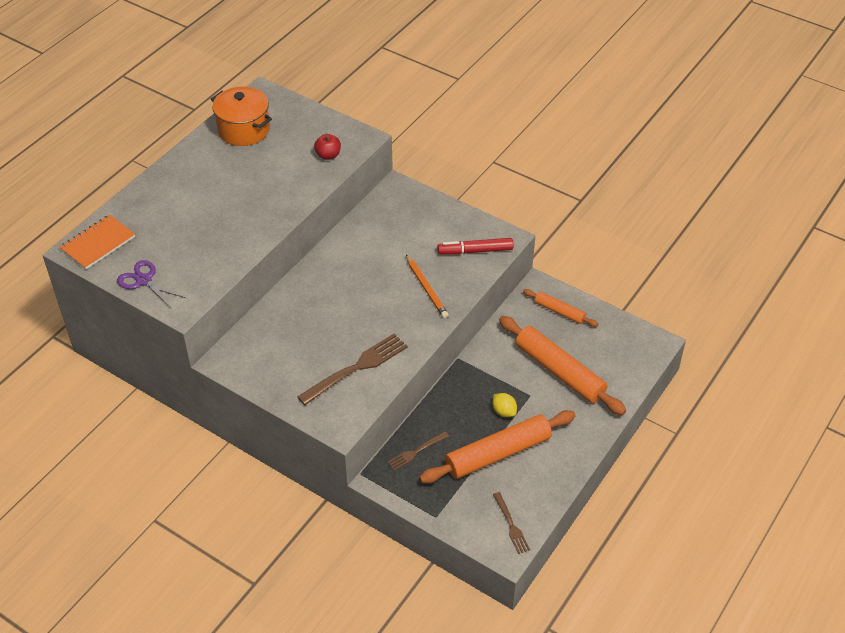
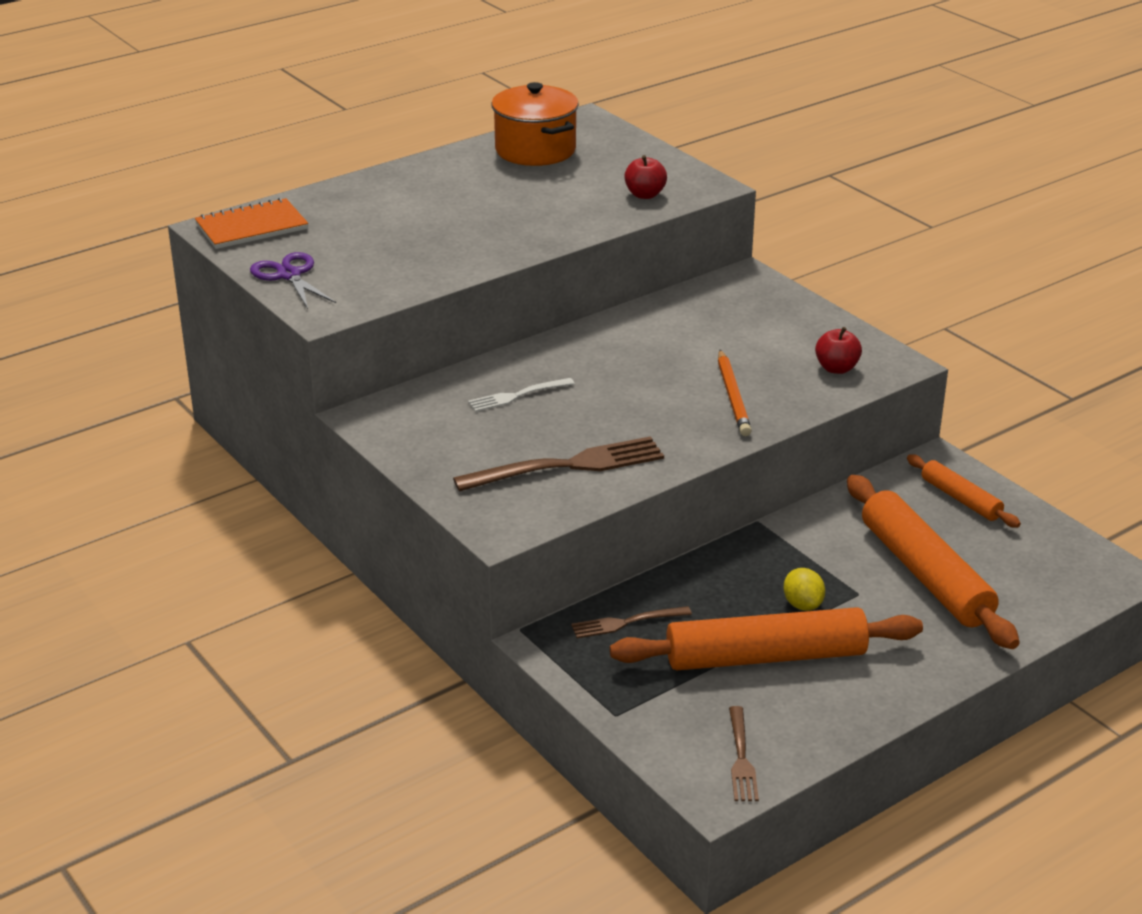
camera: 20 degrees right, 15 degrees down
(304, 320) = (517, 395): none -> white fork
(475, 251) = (836, 368): red marker -> red apple

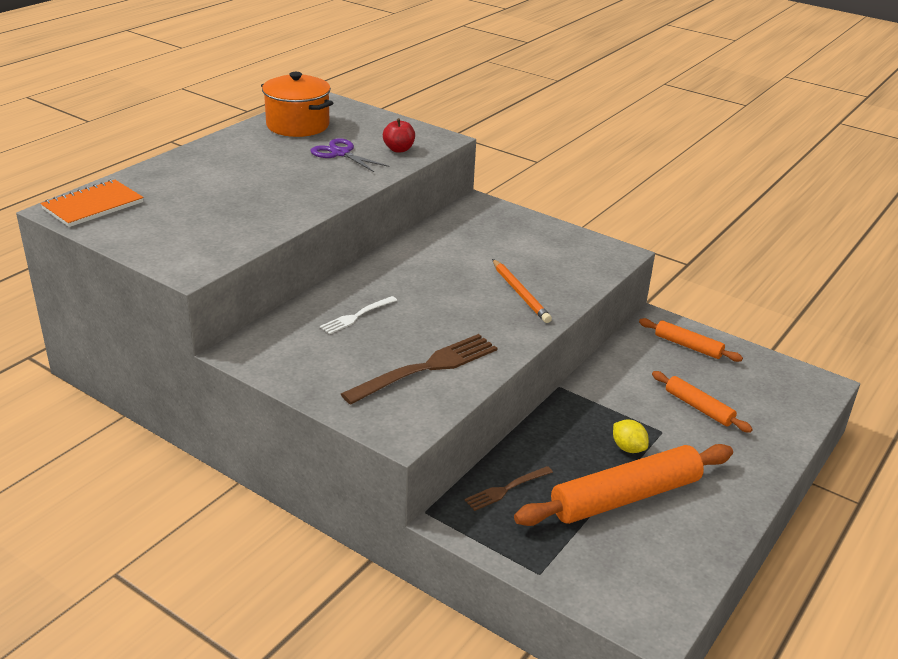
camera: 20 degrees left, 0 degrees up
(289, 275) = (144, 241): purple scissors -> purple scissors (340, 153)
(741, 758) = (656, 590): brown fork -> none
(836, 368) = (580, 262): red apple -> none
(925, 574) = (699, 407): orange rolling pin -> orange rolling pin, size x0.53

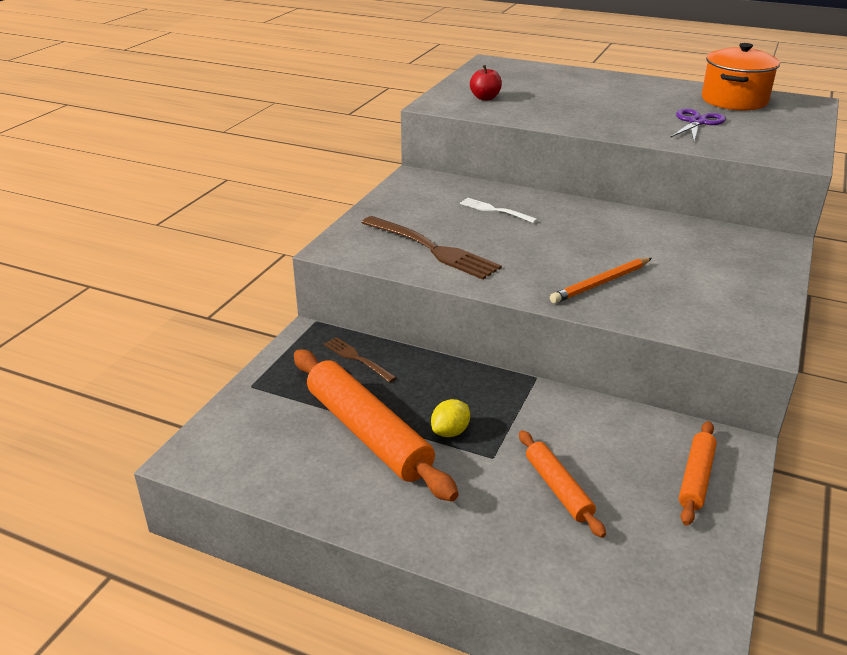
camera: 80 degrees right, 0 degrees up
(93, 206) = (504, 67): orange notebook -> none
(399, 149) = (742, 143): red apple -> red apple (485, 98)
(699, 407) = (558, 488): orange rolling pin -> orange rolling pin turned 60 degrees counterclockwise

